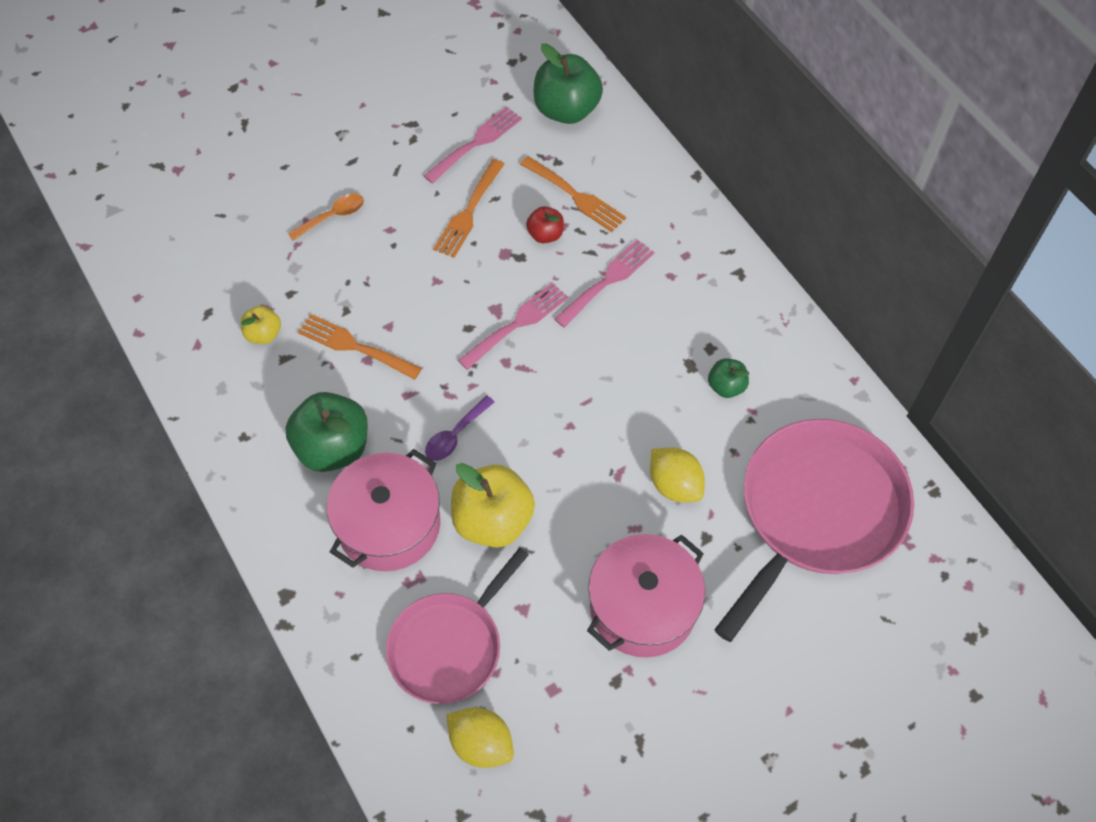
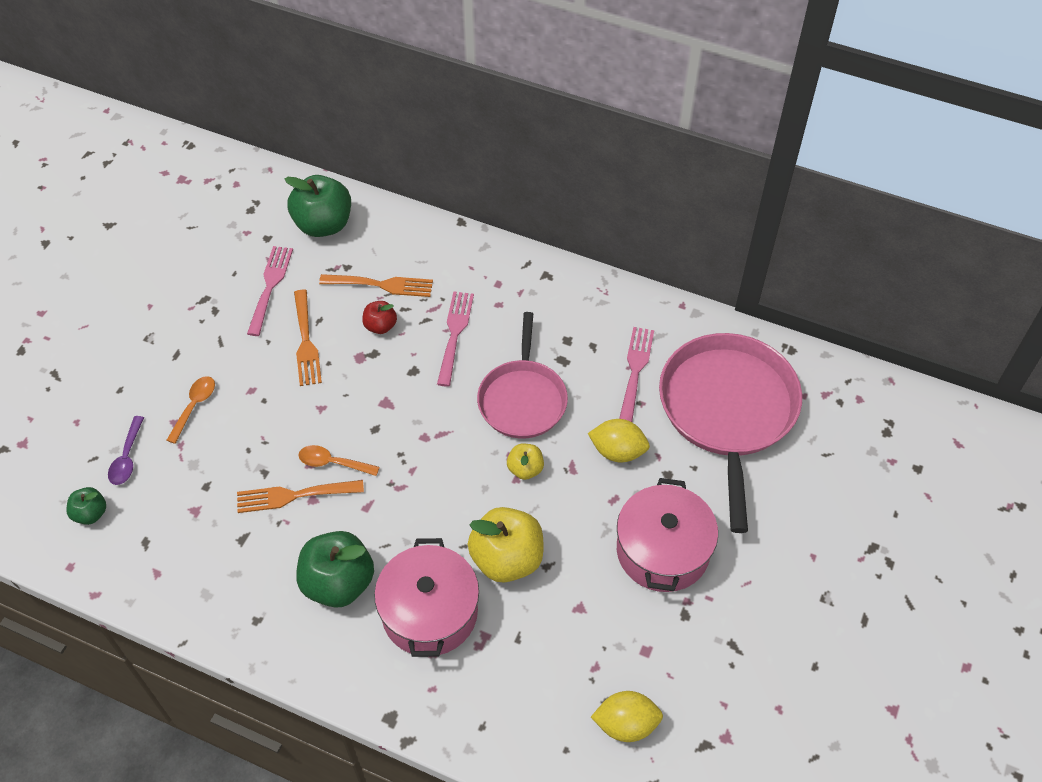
camera: 35 degrees left, 5 degrees down
(264, 334) = (209, 531): yellow apple -> yellow apple (525, 469)
(409, 337) = (333, 463): none -> orange spoon
(449, 646) = (547, 670): pink pan -> pink pan (522, 399)
(455, 435) = (428, 514): purple spoon -> purple spoon (127, 458)
(517, 323) = (411, 404): pink fork -> pink fork (635, 371)
(726, 386) = (599, 360): green apple -> green apple (90, 513)

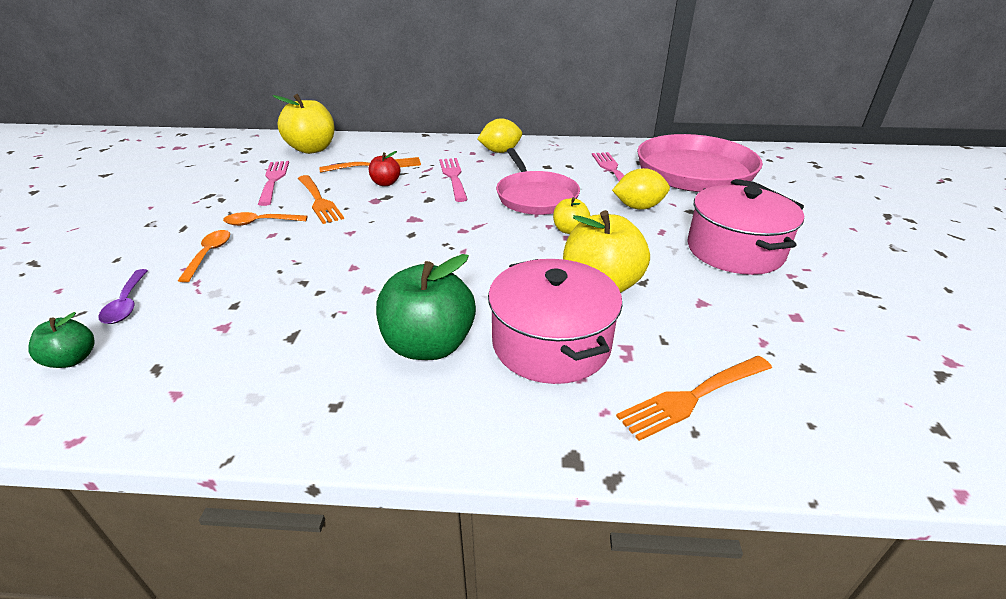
camera: 20 degrees left, 20 degrees down
(294, 496) = (344, 291): orange fork -> orange fork (692, 397)
(323, 224) = (312, 149): green apple -> yellow apple
(333, 463) = (378, 261): orange spoon -> orange spoon (260, 223)
(626, 724) = (846, 380): yellow lemon -> yellow lemon (500, 151)

